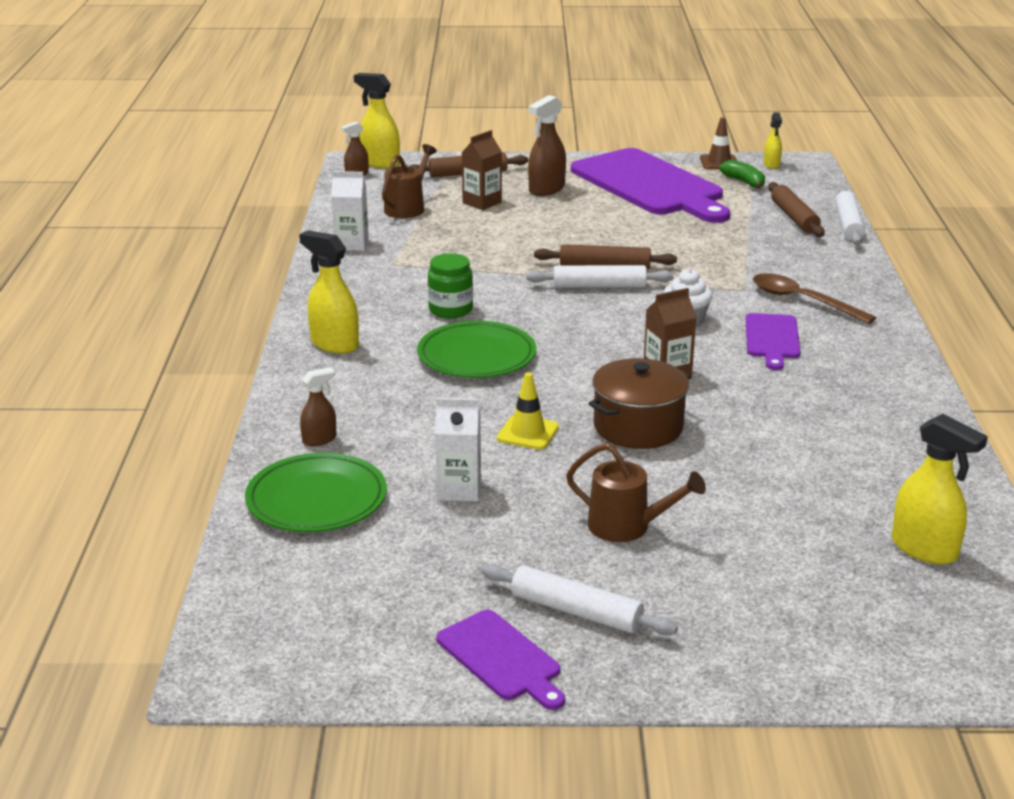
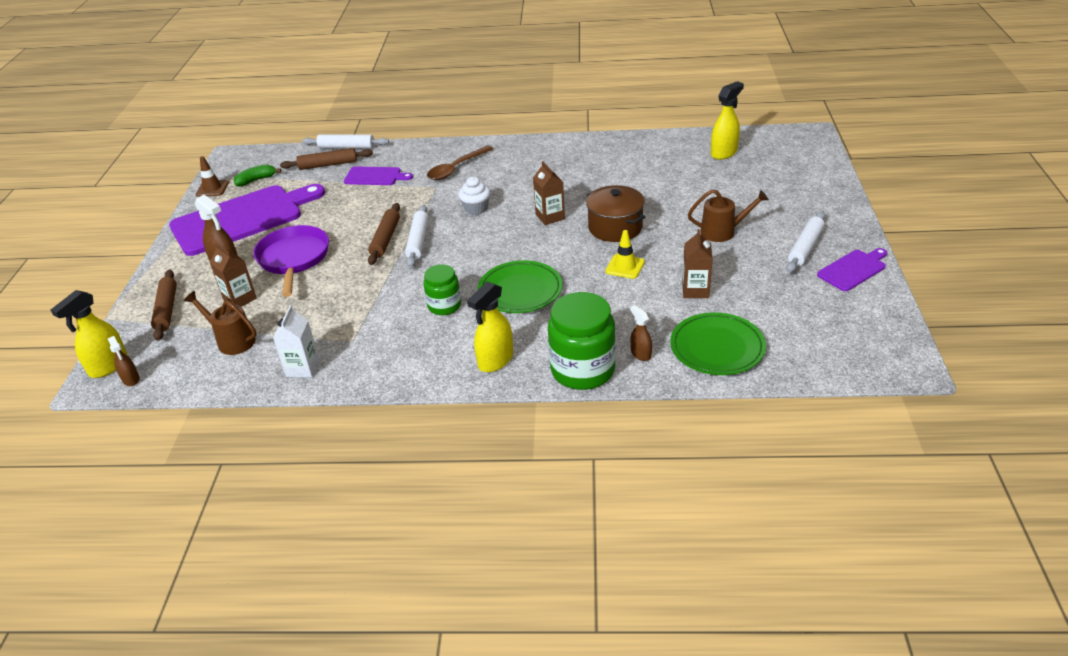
camera: 85 degrees left, 10 degrees up
(299, 399) = (583, 370): none -> green jar
(459, 490) = (695, 290): white carton -> brown carton
(560, 220) = (293, 259): none -> purple pan
(628, 527) = (723, 232): brown watering can -> brown watering can turned 60 degrees clockwise
(771, 164) = (228, 168): yellow spray bottle -> none
(772, 339) = (506, 180): purple cutting board -> purple cutting board (375, 176)

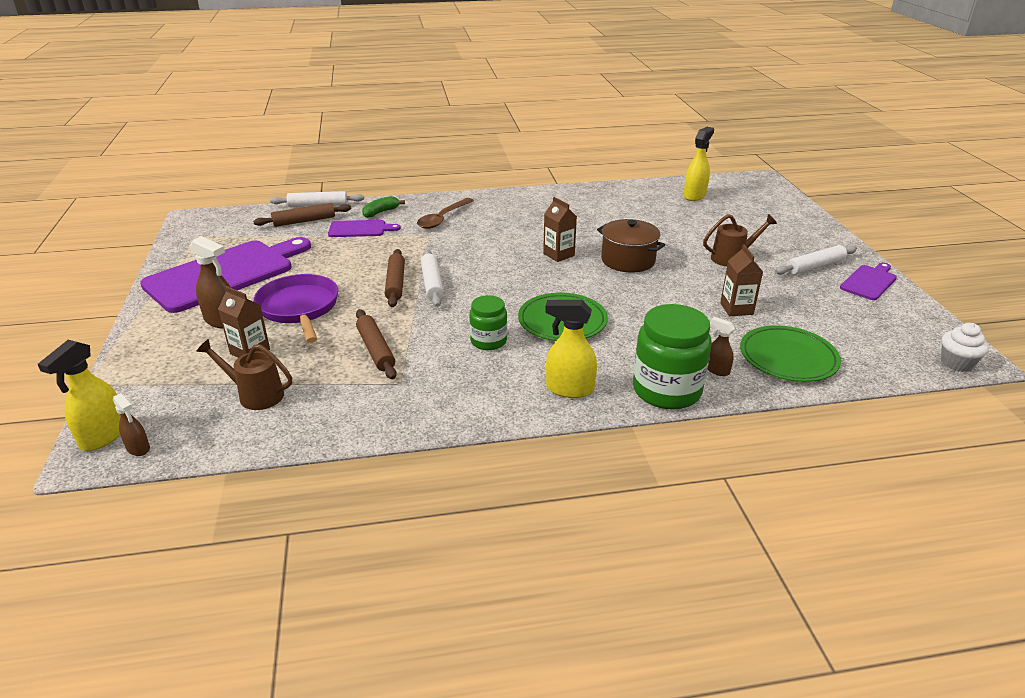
camera: 15 degrees left, 5 degrees down
(166, 310) = (162, 369): brown rolling pin -> brown rolling pin (375, 350)
(212, 189) = (180, 248): brown traffic cone -> none
(256, 180) = (228, 238): green banana -> green banana (381, 212)
(302, 368) = (353, 416): white carton -> none
(476, 209) = (480, 251): white cupcake -> white cupcake (956, 363)
(495, 360) = (569, 389): yellow spray bottle -> yellow spray bottle turned 75 degrees clockwise
(625, 267) = (656, 293): yellow traffic cone -> none
(805, 247) = (814, 266): white rolling pin -> white rolling pin turned 45 degrees clockwise

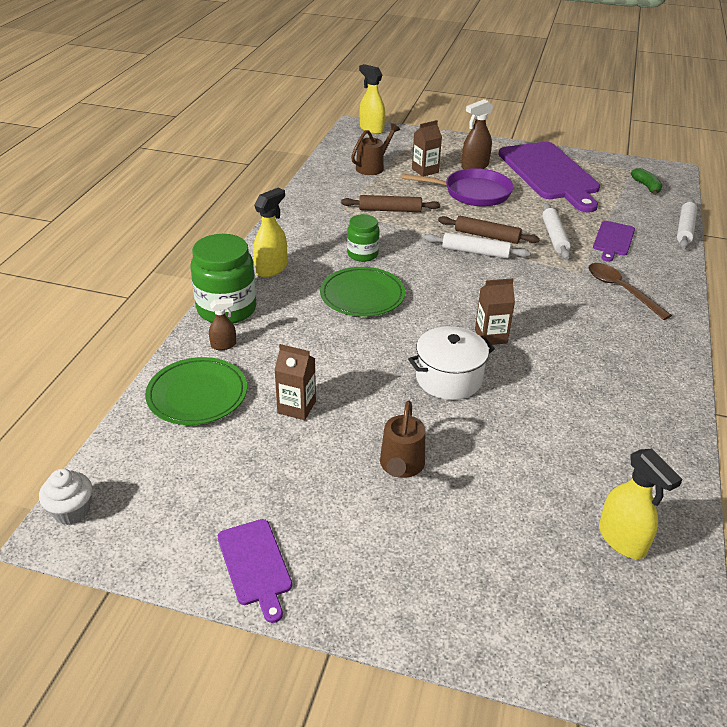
camera: 115 degrees right, 5 degrees up
(138, 448) = (352, 136): brown spray bottle -> none
(304, 221) = (645, 217): brown rolling pin -> none
(381, 212) = (653, 258): green banana -> green banana (646, 186)
(628, 260) = (449, 378): brown pot -> white pot
(814, 266) = (329, 535): white rolling pin -> white rolling pin (554, 236)

